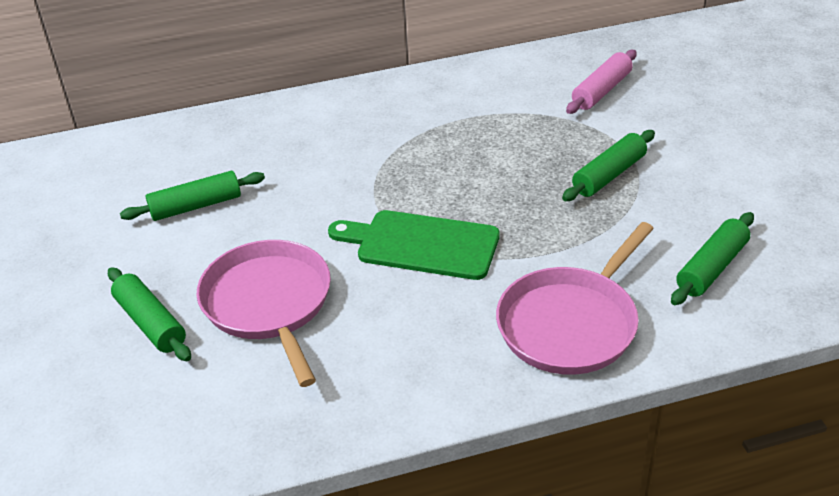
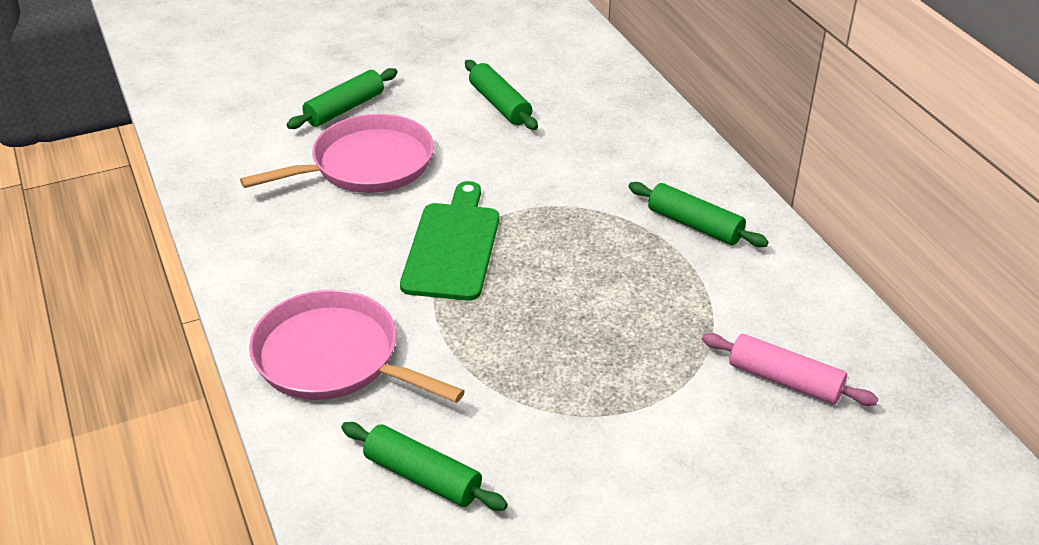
camera: 80 degrees right, 0 degrees up
(609, 175) = (593, 387): green rolling pin -> green rolling pin (695, 225)

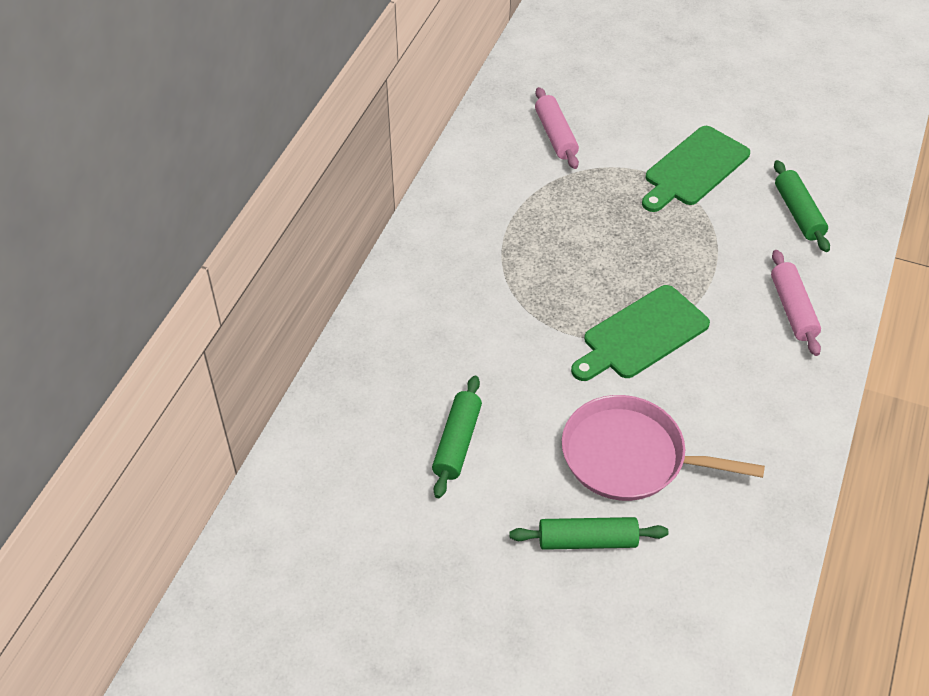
camera: 135 degrees left, 10 degrees up
(334, 358) = (792, 309): pink pan -> pink rolling pin
(596, 449) = (694, 169): none -> green cutting board
(695, 225) = (470, 241): green rolling pin -> none

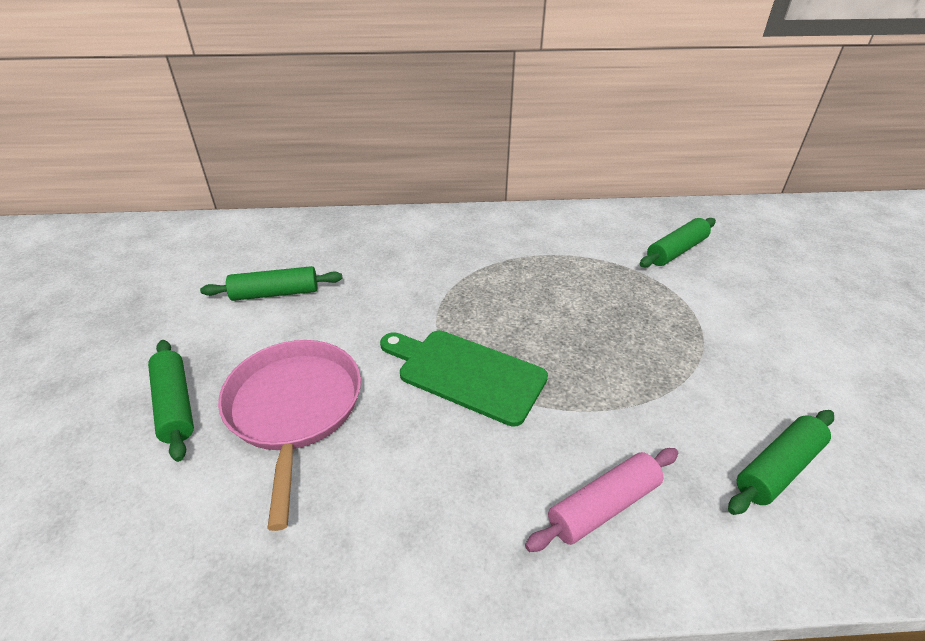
camera: 65 degrees right, 10 degrees down
(555, 135) = (676, 251): pink rolling pin -> green rolling pin
(694, 169) = (742, 351): green cutting board -> none

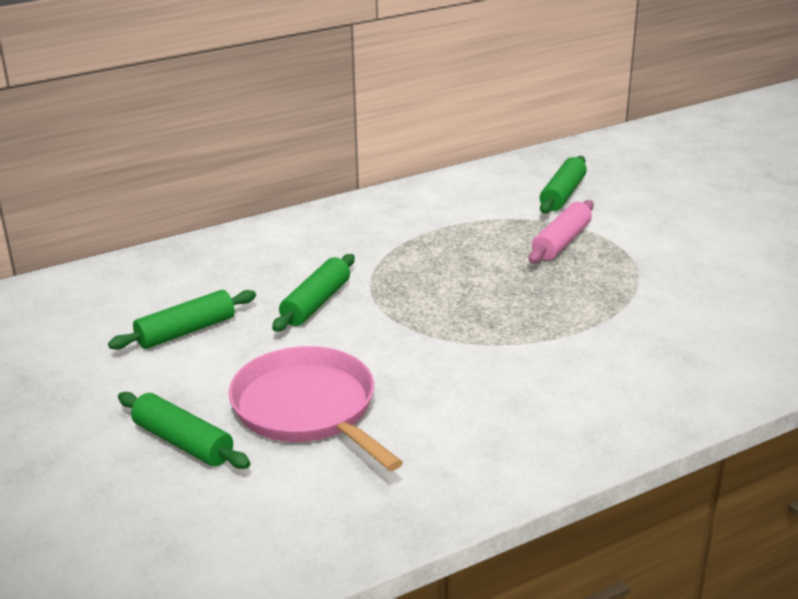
camera: 25 degrees left, 10 degrees down
(466, 373) = (446, 339): green cutting board -> none
(603, 506) = (628, 388): pink rolling pin -> pink rolling pin (561, 242)
(778, 468) = (738, 327): green rolling pin -> green rolling pin (316, 303)

